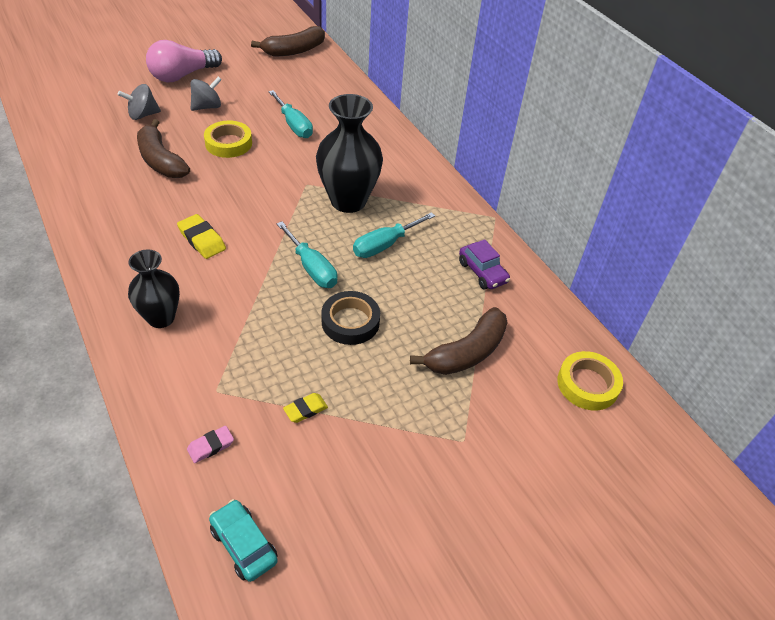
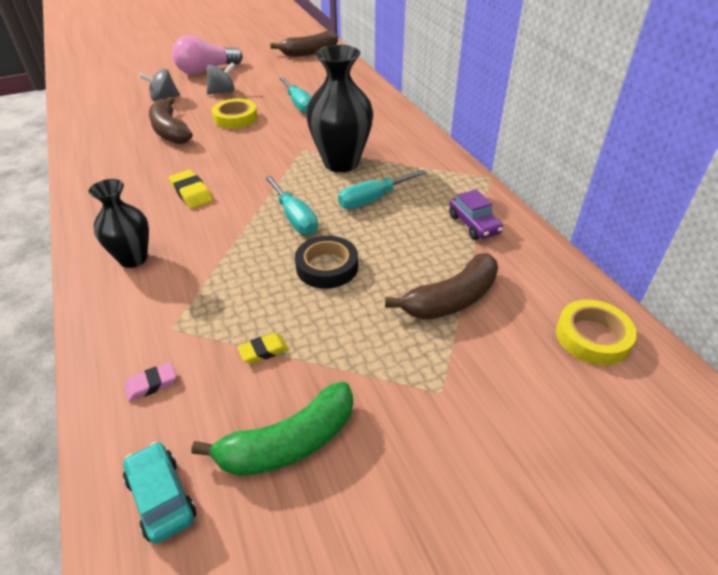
camera: 10 degrees right, 5 degrees down
(341, 493) = (288, 443): none -> green banana

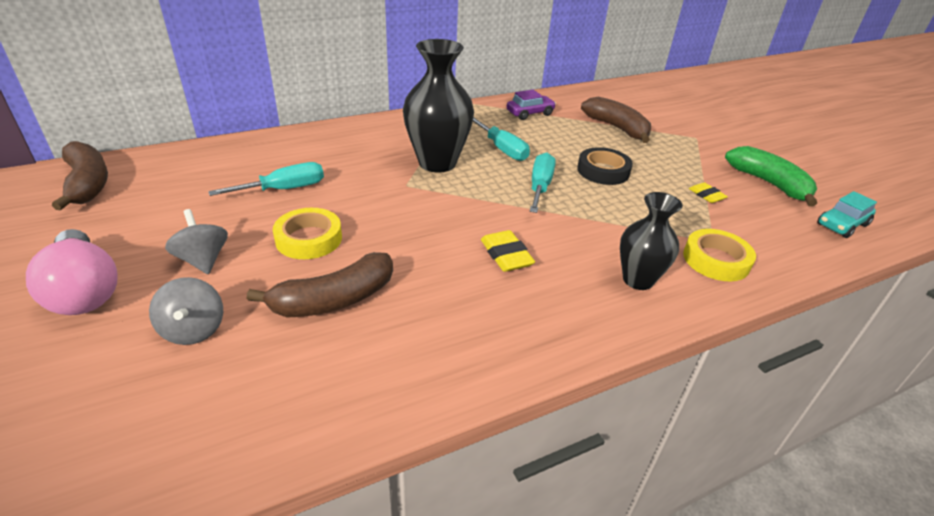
camera: 95 degrees left, 5 degrees down
(151, 384) = (771, 242): pink eraser -> none
(191, 193) = (506, 255): yellow eraser -> yellow eraser turned 75 degrees counterclockwise
(295, 218) = (540, 186): turquoise screwdriver -> turquoise screwdriver turned 45 degrees counterclockwise
(592, 337) = (627, 95): yellow tape -> yellow tape (716, 260)

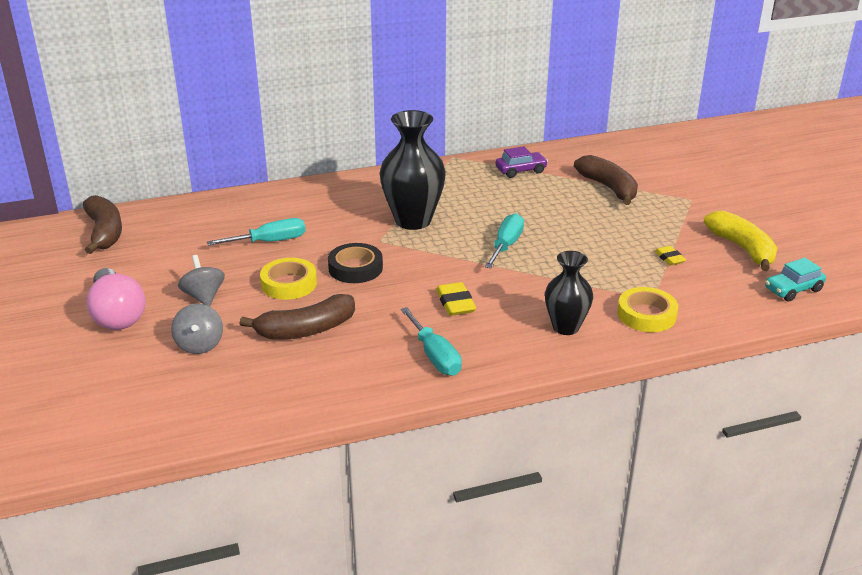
camera: 10 degrees right, 5 degrees down
(502, 149) = (480, 208): turquoise screwdriver -> turquoise screwdriver (435, 356)
(603, 171) = (574, 232): black tape -> black tape (355, 268)
(769, 183) = (742, 249): green banana -> yellow banana

